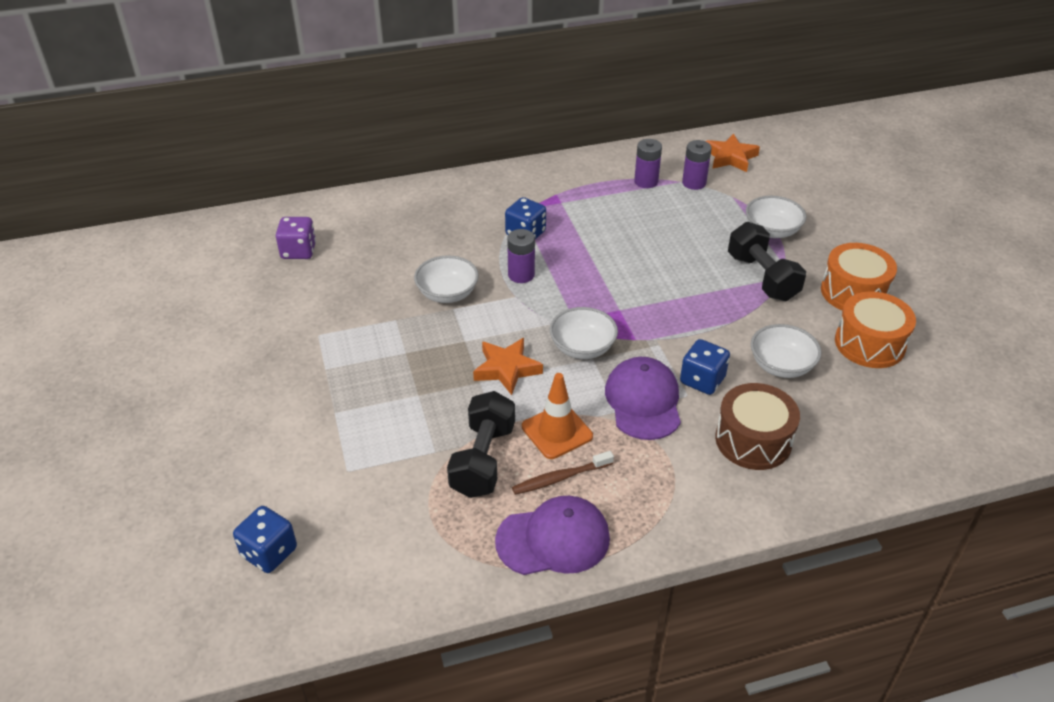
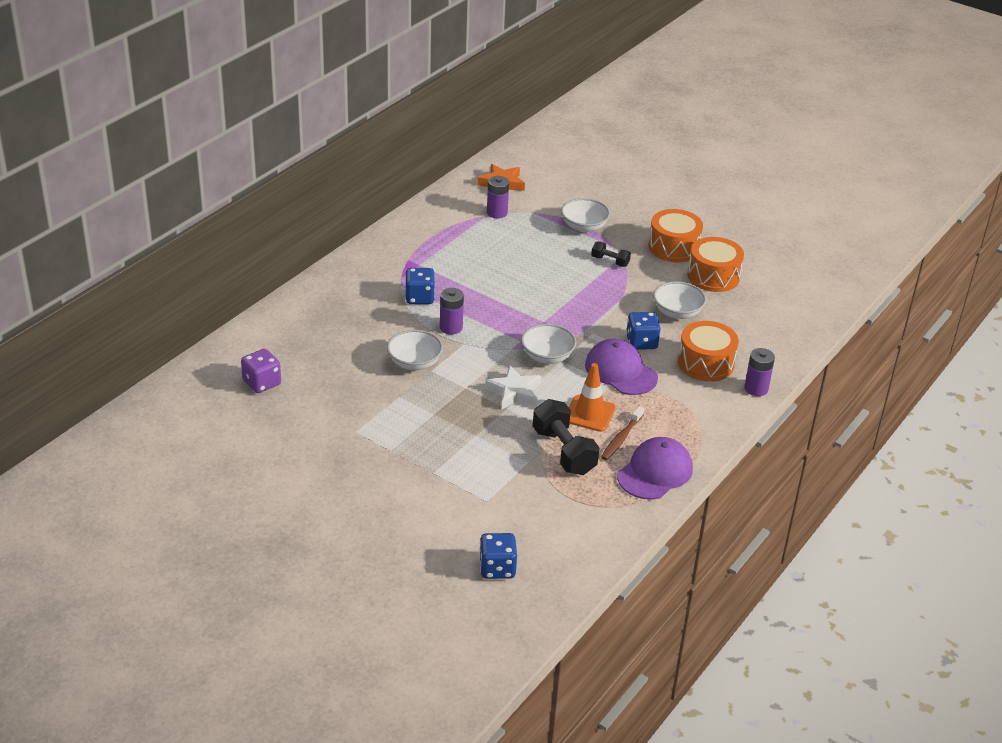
camera: 40 degrees left, 5 degrees down
(506, 369) = (514, 392): orange star -> white star
(646, 181) = (462, 225): purple battery -> purple battery (756, 389)
(753, 440) = (705, 363): brown drum -> orange drum
(762, 277) = (610, 261): black dumbbell -> black dumbbell, size x0.53

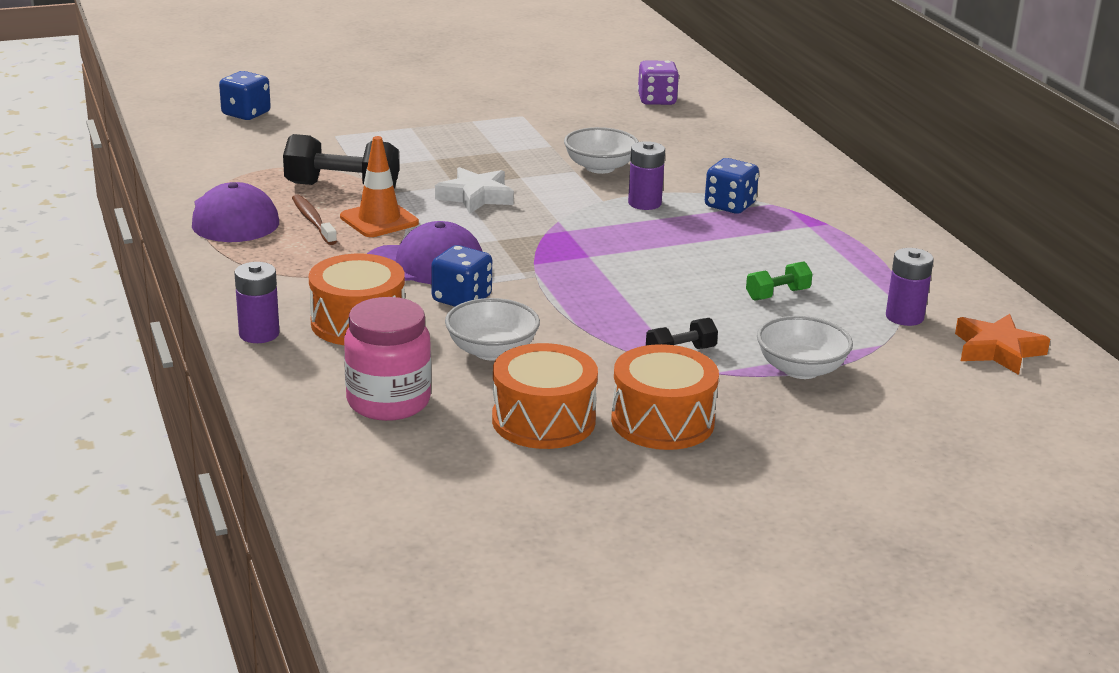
camera: 125 degrees right, 10 degrees down
(516, 252) = (777, 294): none -> green dumbbell
(547, 356) = (515, 234): white bowl -> none
(755, 322) = (388, 402): none -> pink jar

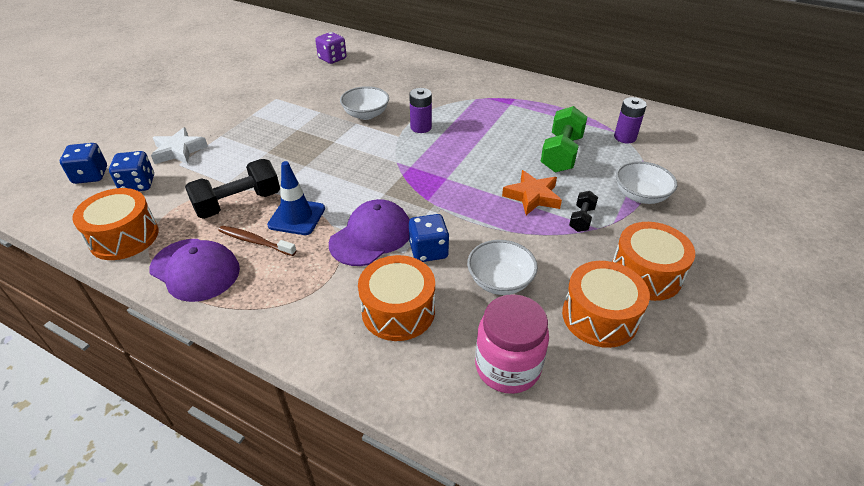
camera: 40 degrees left, 15 degrees up
(211, 170) = (124, 237): none -> orange drum
(259, 334) = (350, 366): purple battery -> none
(379, 220) = (297, 217): orange traffic cone -> blue traffic cone
(475, 196) = (329, 168): white star -> white star (179, 151)
(730, 205) = (460, 109): blue dice -> blue dice (138, 184)
(777, 294) = (561, 154): green dumbbell -> green dumbbell, size x1.90
(997, 350) = (682, 136): orange star -> orange star (532, 196)

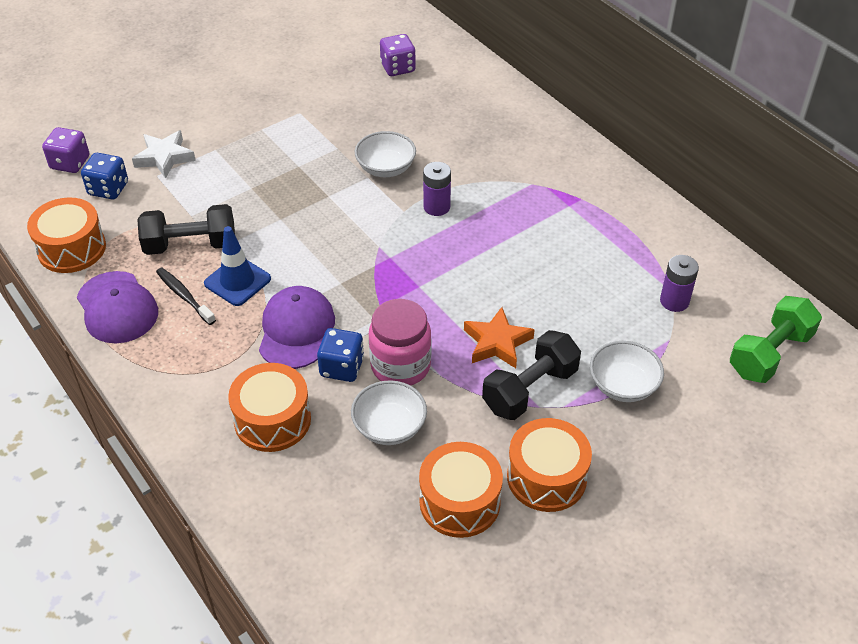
camera: 25 degrees right, 5 degrees up
(90, 175) = (70, 163): blue dice -> purple dice
(255, 242) = (184, 296): brown toothbrush -> black toothbrush
(371, 236) = (296, 330): purple cap -> purple cap turned 60 degrees counterclockwise
(507, 367) = (334, 513): pink jar -> pink jar (400, 366)
(561, 154) = (575, 298): green dumbbell -> green dumbbell (770, 354)
(581, 219) = (530, 389): black dumbbell -> black dumbbell, size x1.90

